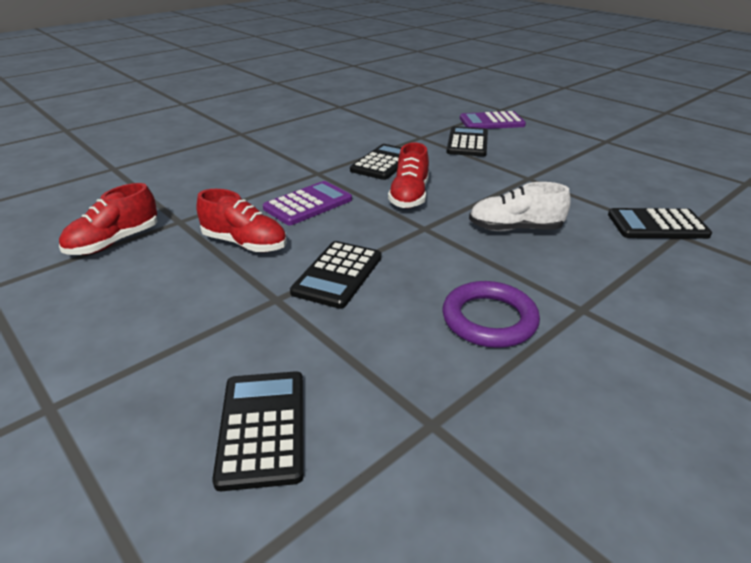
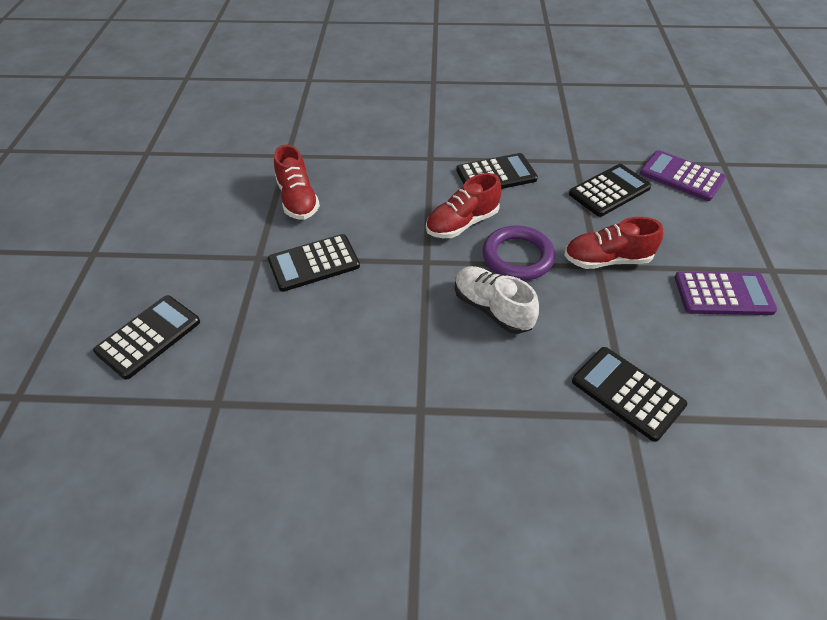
camera: 45 degrees right, 15 degrees up
(114, 242) = (235, 153): red shoe -> red shoe (607, 260)
(308, 204) = (381, 187): purple calculator -> purple calculator (723, 294)
(489, 319) = (348, 367): purple ring -> purple ring (517, 257)

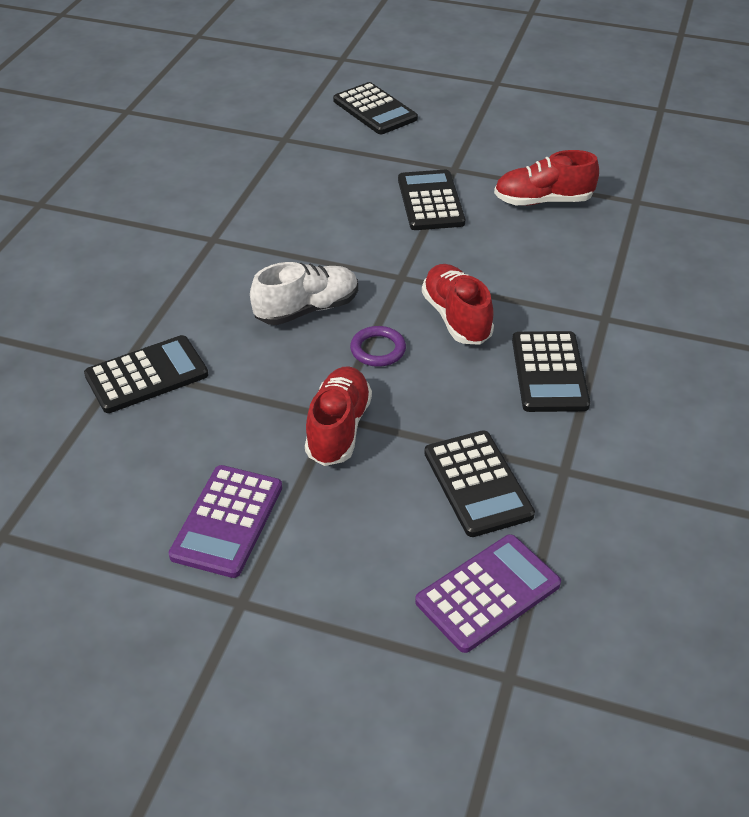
camera: 105 degrees right, 5 degrees down
(517, 257) = (378, 350): purple ring -> purple ring, size x0.60

